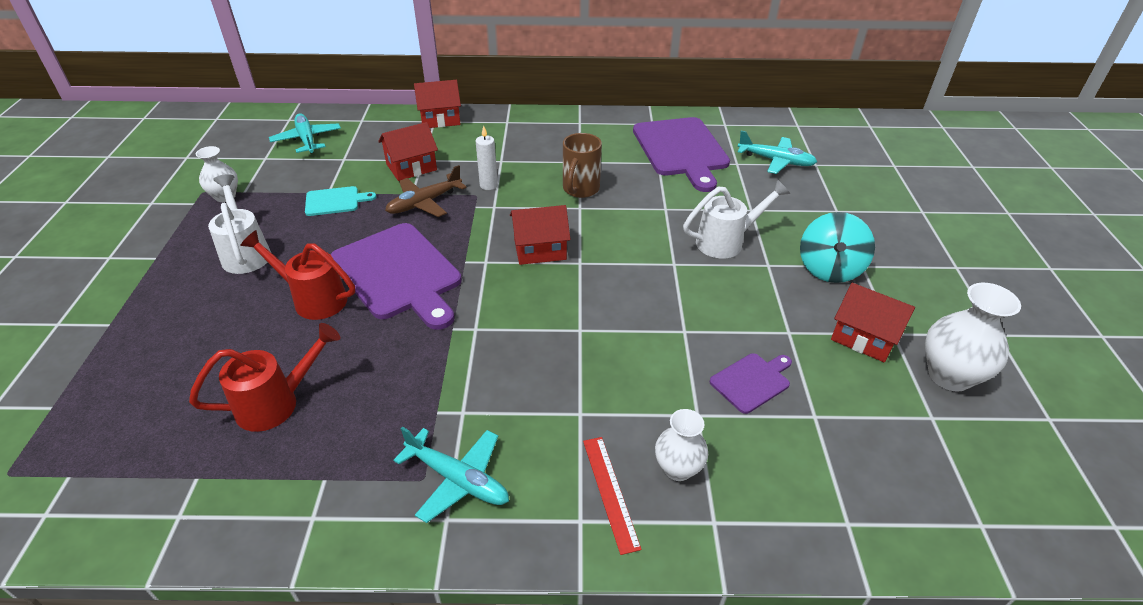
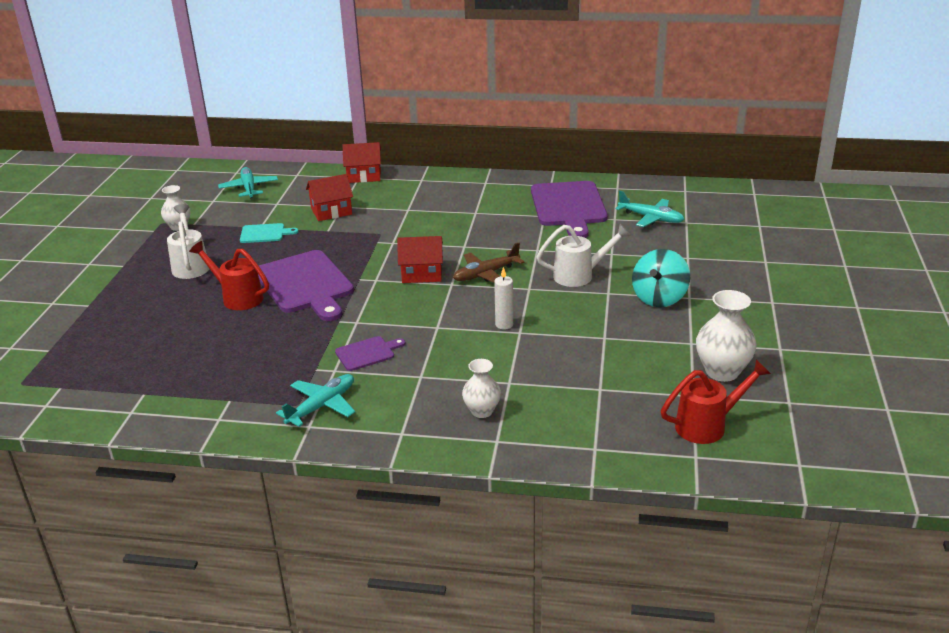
camera: 10 degrees right, 10 degrees down
(277, 403) = (203, 357): red watering can -> red watering can (707, 425)
(425, 203) = (337, 237): brown plane -> brown plane (486, 274)
(457, 479) = (321, 406): turquoise plane -> turquoise plane turned 90 degrees counterclockwise
(488, 185) = (392, 227): white candle -> white candle (504, 324)
(580, 189) = (469, 233): brown mug -> none
(610, 492) = (428, 420): red ruler -> none
(752, 381) = (560, 365): purple cutting board -> purple cutting board (367, 353)
(864, 337) = (665, 344): red house -> none

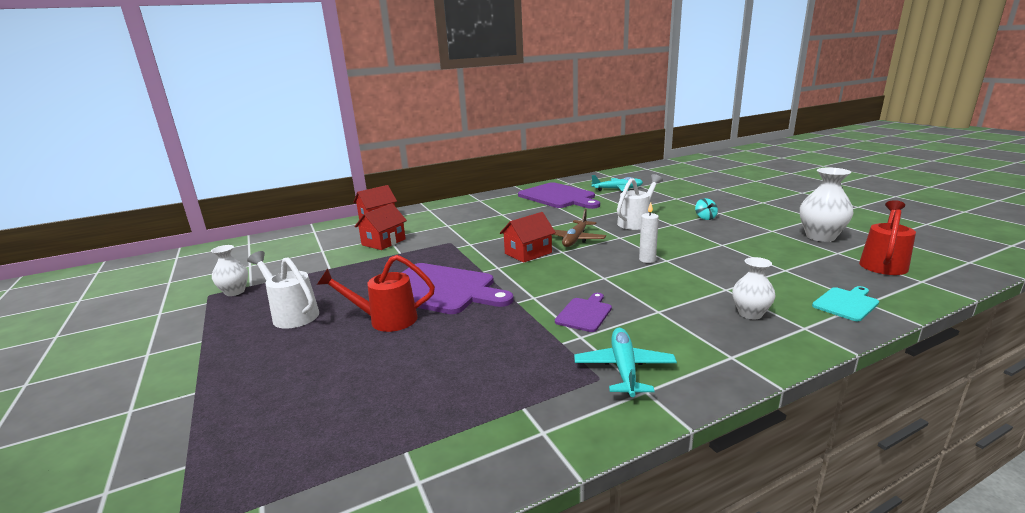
camera: 35 degrees left, 10 degrees down
(249, 188) = (278, 249): turquoise plane -> none
(265, 233) = (341, 270): turquoise cutting board -> turquoise cutting board (846, 303)
(659, 298) = (705, 218): turquoise spinning top -> turquoise spinning top, size x0.51

